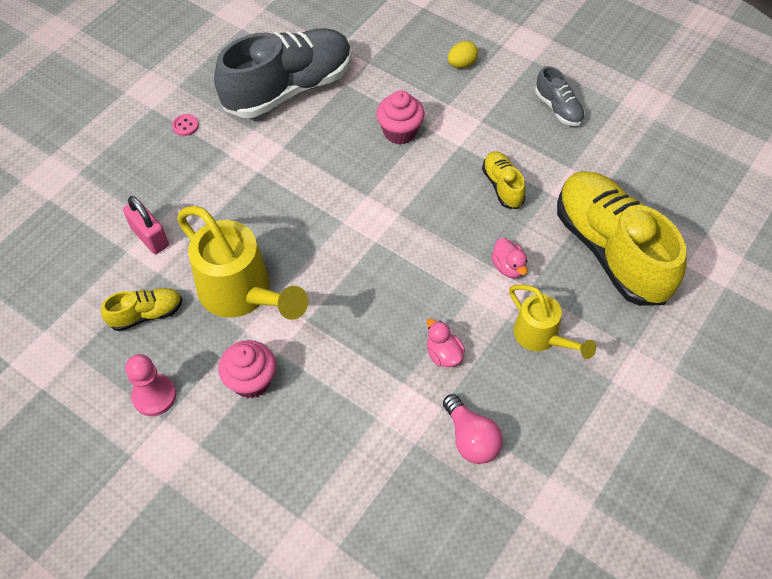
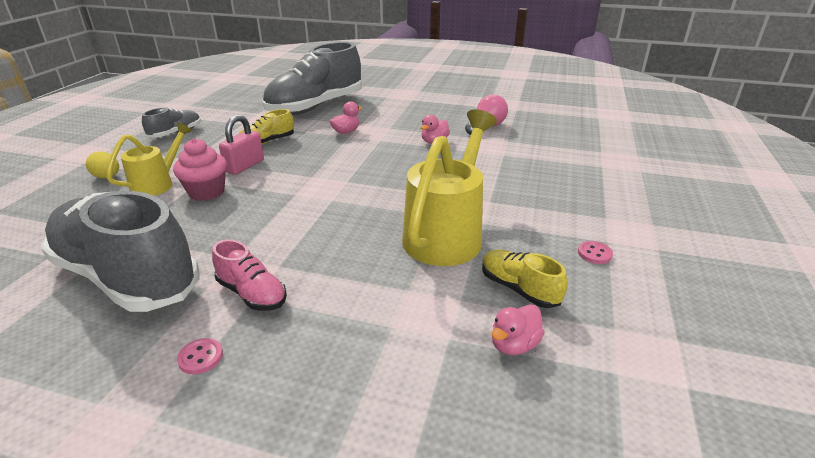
camera: 110 degrees left, 25 degrees down
(99, 285) = (514, 345): none -> pink duck
(150, 237) = (416, 324): pink padlock -> pink padlock (245, 166)
(154, 396) = (594, 254): pink pawn -> pink button
(232, 153) = (252, 294): none -> pink shoe
(251, 381) = (527, 207): pink cupcake -> none
(541, 337) = (397, 117): yellow watering can -> yellow watering can (157, 184)
(610, 250) = (315, 107): yellow shoe -> grey shoe

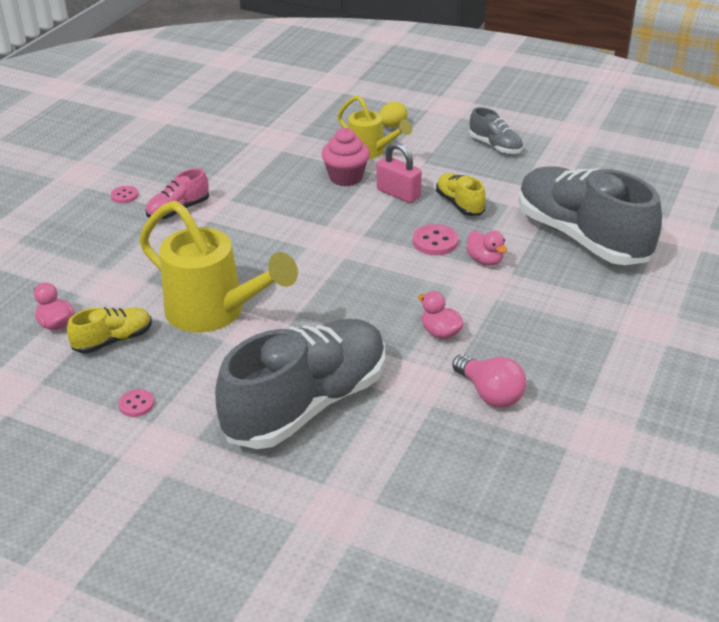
camera: 100 degrees right, 5 degrees up
(127, 277) = (225, 159): grey shoe -> grey shoe (307, 404)
(322, 148) = (435, 242): none -> pink button

